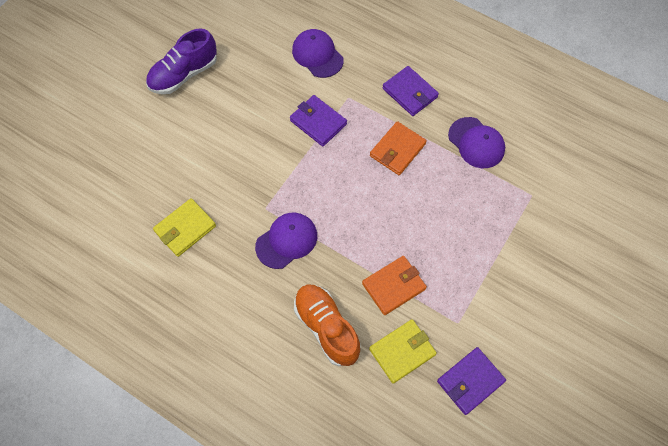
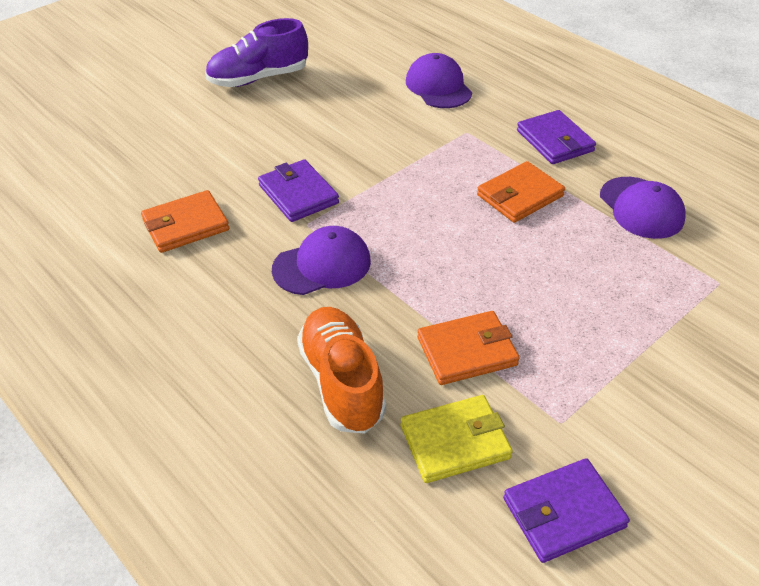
camera: 15 degrees right, 20 degrees down
(185, 228) = (186, 225): yellow wallet -> orange wallet
(318, 122) = (415, 149): purple wallet -> purple wallet (298, 194)

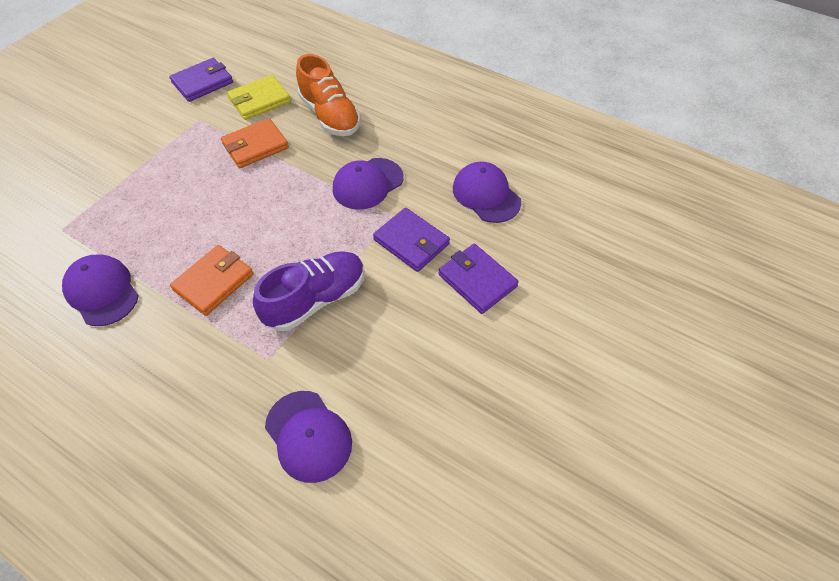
camera: 165 degrees right, 10 degrees up
(186, 225) = (486, 195): orange wallet -> purple cap
(258, 78) = (529, 397): purple shoe -> purple shoe (315, 299)
(554, 141) = (171, 366): purple wallet -> purple wallet (477, 280)

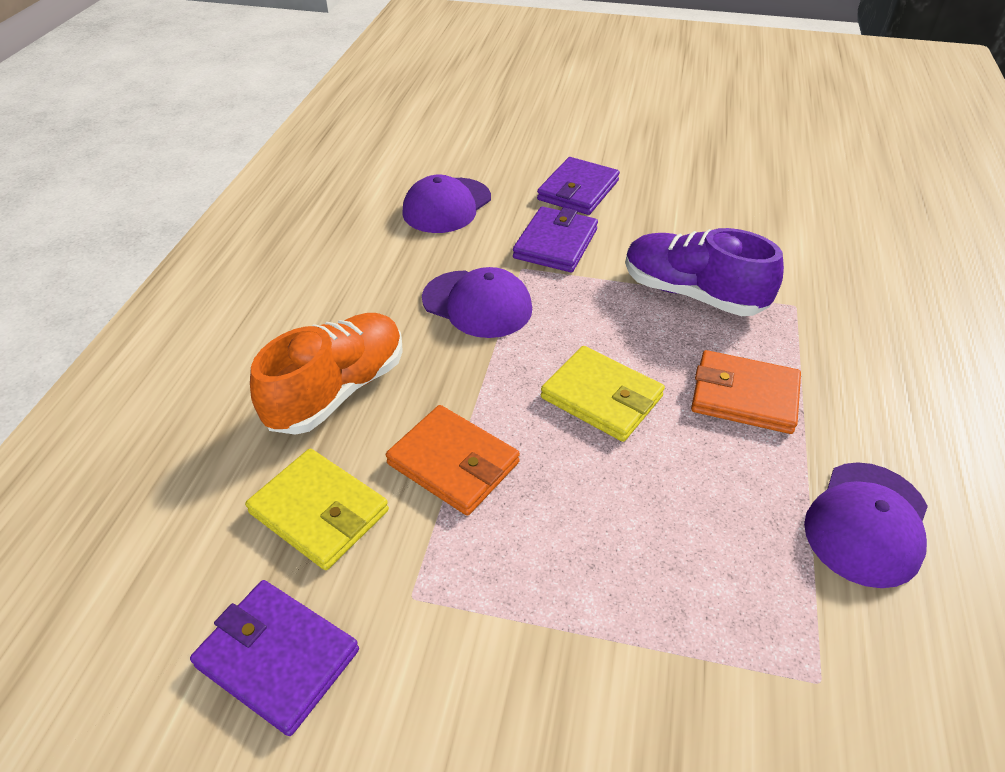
camera: 110 degrees left, 10 degrees down
(258, 215) = (601, 397): none -> yellow wallet
(308, 436) = (840, 251): purple cap -> none

